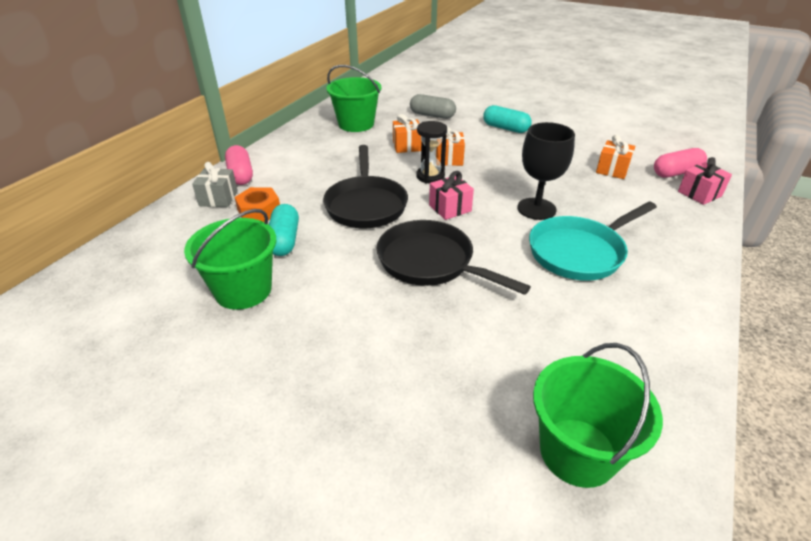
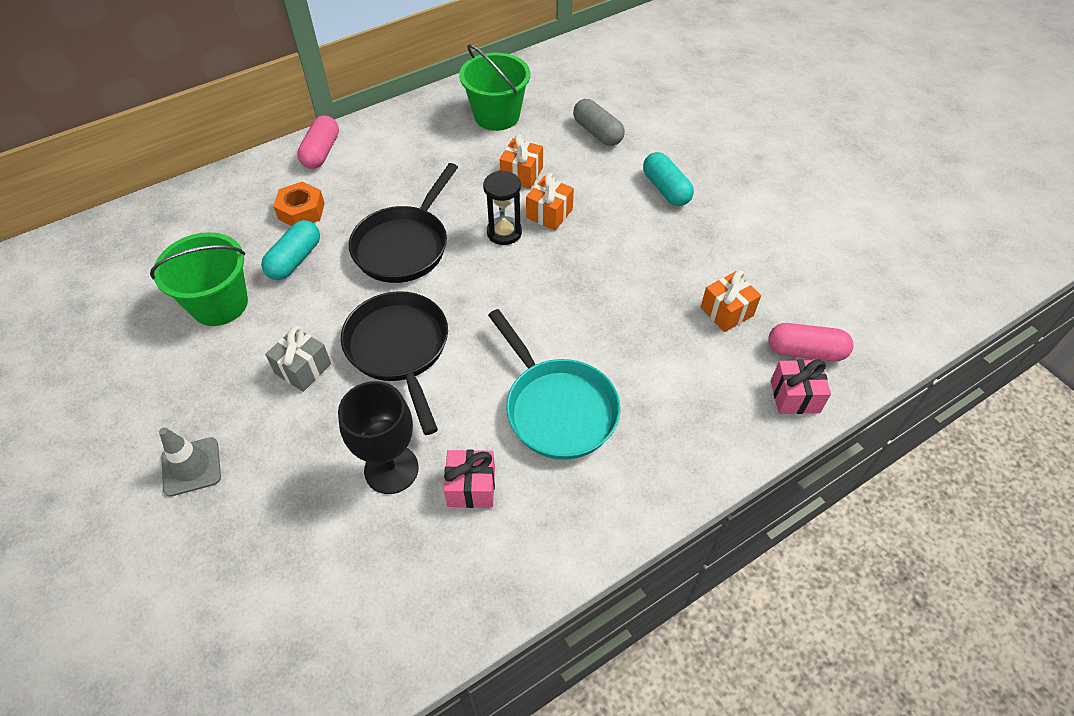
camera: 30 degrees right, 15 degrees up
(218, 198) = (278, 178): grey gift -> grey gift (303, 368)
(335, 416) = (191, 467): none -> grey traffic cone
(450, 208) = (482, 288): pink gift -> pink gift (471, 487)
(536, 209) = (572, 330): black goblet -> black goblet (391, 469)
(577, 452) = (335, 602): green bucket -> none
(579, 252) = (557, 408): turquoise pan -> turquoise pan turned 120 degrees counterclockwise

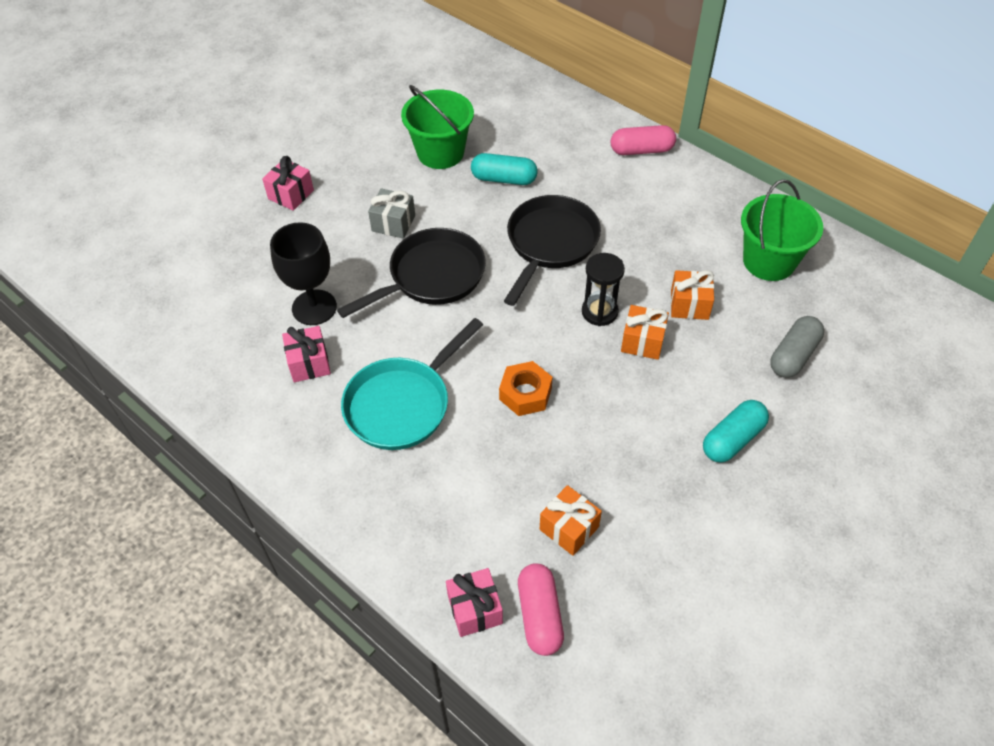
camera: 75 degrees right, 0 degrees up
(191, 467) = (291, 194): grey traffic cone -> pink gift
(301, 211) = (561, 163): orange nut -> orange nut (525, 394)
(404, 246) = (550, 244): black pan -> black pan turned 105 degrees clockwise

